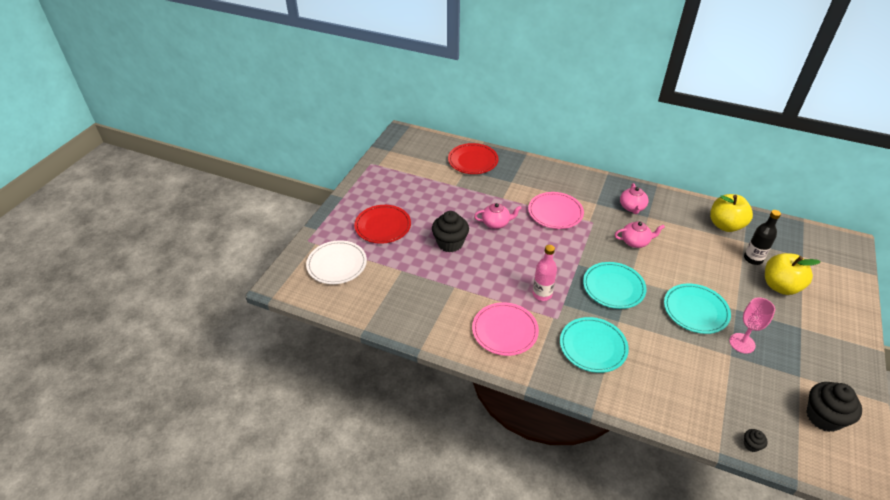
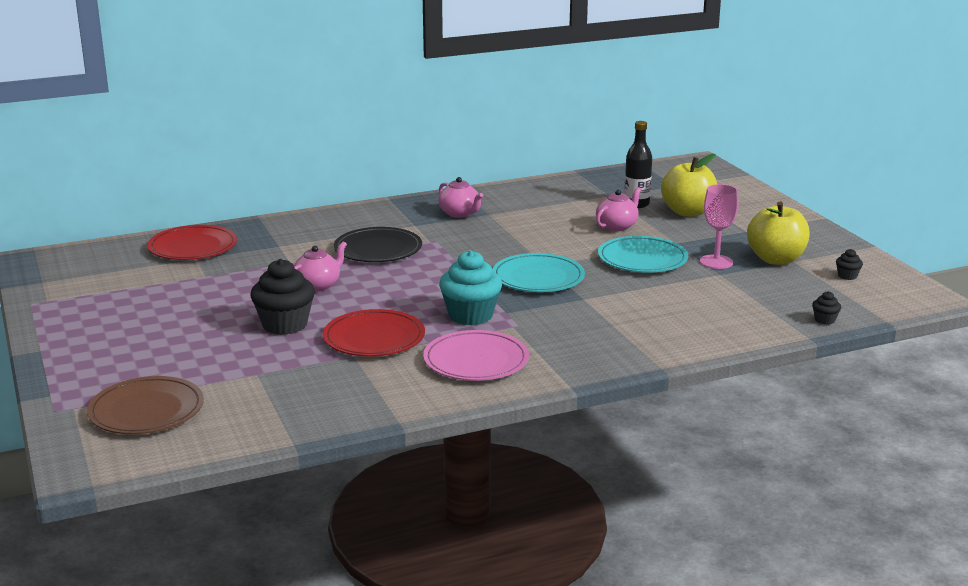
camera: 45 degrees left, 20 degrees down
(337, 264) = (146, 410): white plate -> brown plate
(383, 226) = (157, 349): red plate -> red plate (374, 338)
(542, 294) = (470, 315): pink bottle -> turquoise cupcake
(555, 212) = (378, 249): pink plate -> black plate
(593, 346) = (588, 327): turquoise plate -> none
(635, 242) = (505, 237): pink teapot -> pink teapot (617, 226)
(725, 225) = (575, 191): yellow apple -> yellow apple (776, 259)
(823, 417) = (847, 276): black cupcake -> black cupcake, size x0.45

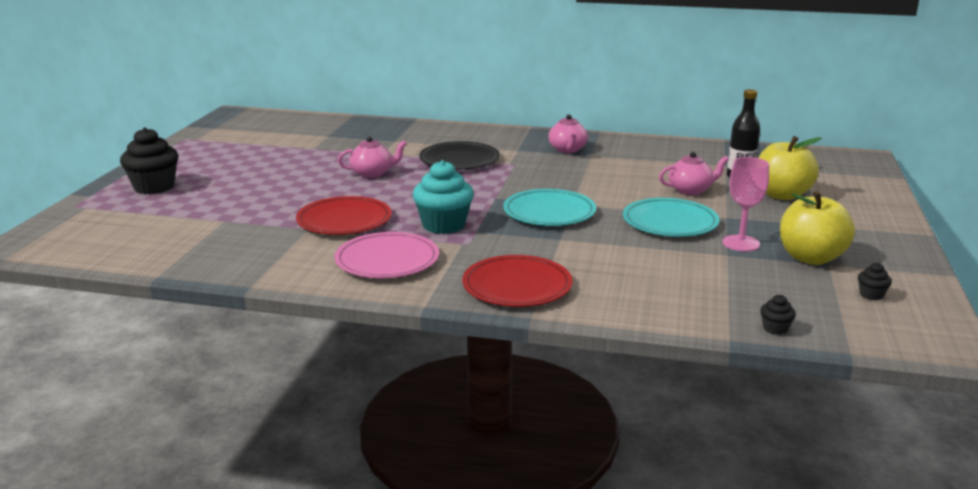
camera: 35 degrees right, 0 degrees up
(146, 410) = (119, 222): brown plate -> none
(193, 247) = (338, 128): red plate -> red plate (517, 286)
(285, 325) = (302, 193): black cupcake -> black cupcake (154, 187)

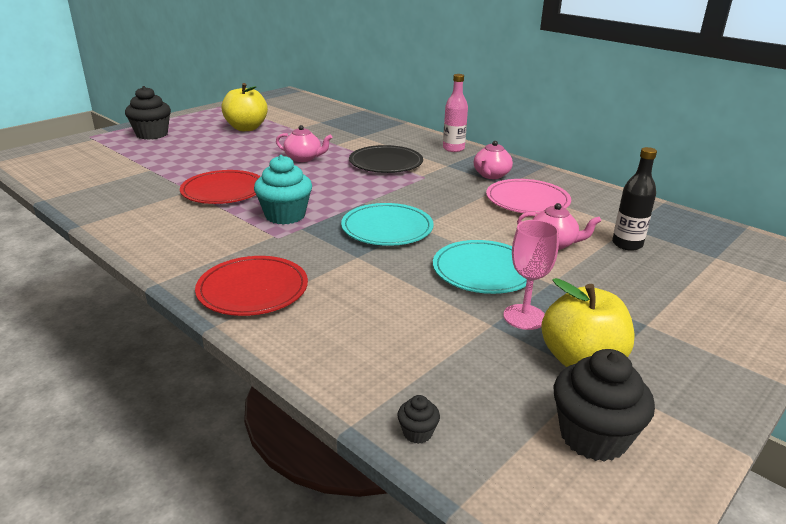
camera: 30 degrees right, 5 degrees up
(387, 260) = (197, 233): pink plate -> pink plate (527, 200)
(500, 134) = (453, 148): none -> pink bottle
(781, 195) = (648, 277): yellow apple -> yellow apple (246, 128)
(871, 295) = (593, 436): black cupcake -> black cupcake, size x2.23

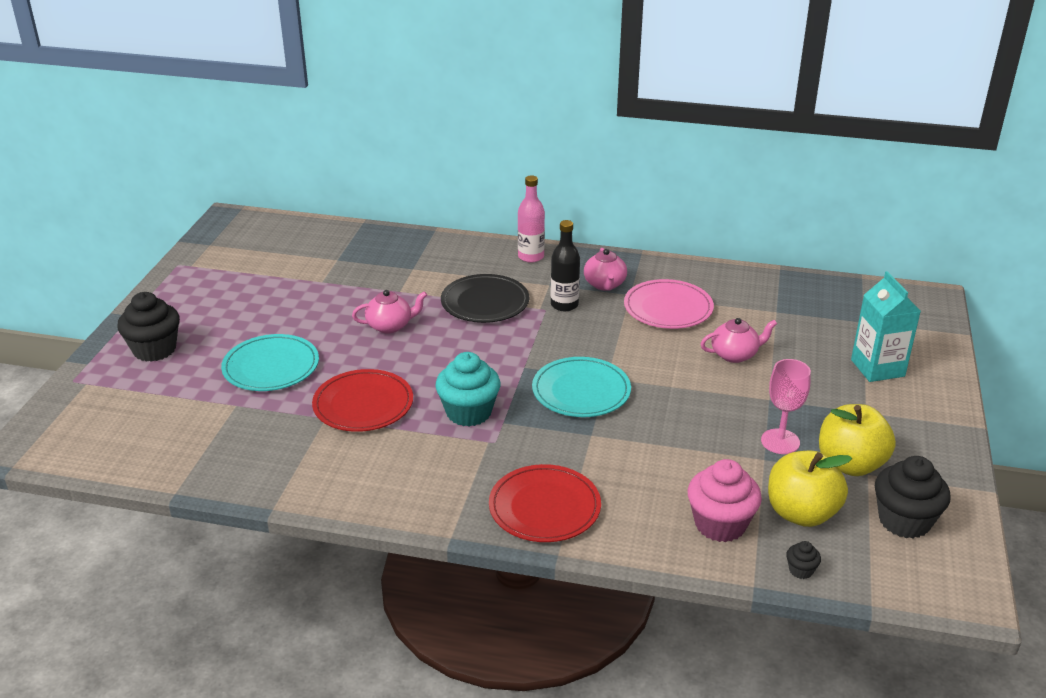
camera: 30 degrees left, 5 degrees up
(246, 128) = (261, 299): yellow apple -> yellow apple (801, 513)
(384, 359) = (720, 524): none -> pink cupcake
(483, 271) = (708, 407): turquoise plate -> turquoise plate (271, 367)
(627, 244) = (790, 332): black bottle -> black bottle (564, 305)
(697, 295) = (877, 368): none -> turquoise carton

